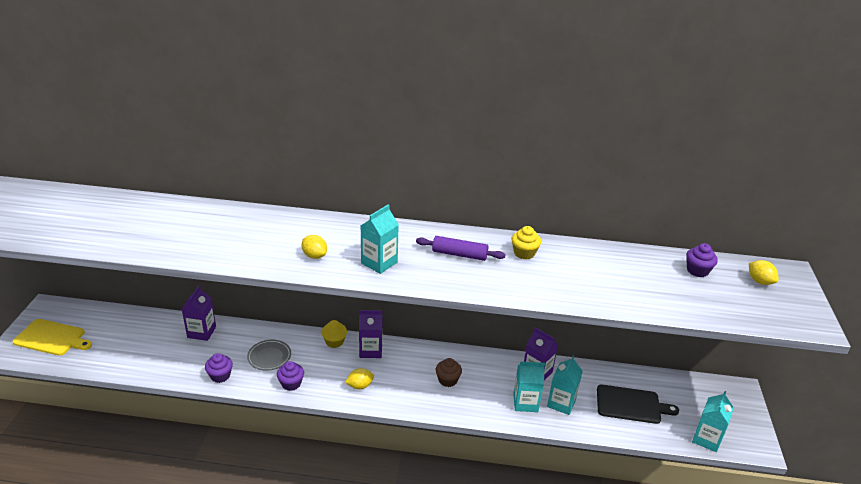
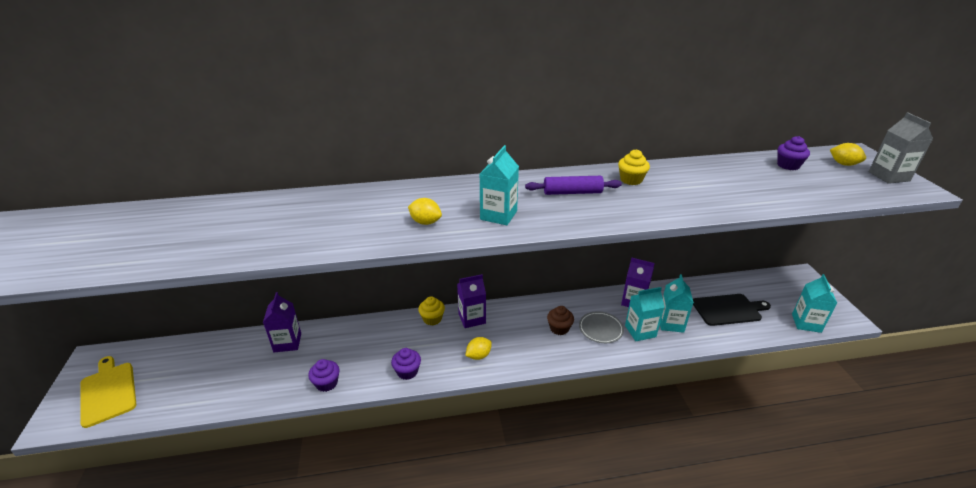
camera: 15 degrees left, 0 degrees up
(52, 338) = (108, 391): yellow cutting board -> yellow cutting board turned 120 degrees counterclockwise
(269, 357) = (372, 350): grey plate -> grey plate (600, 329)
(795, 305) = (889, 176): none -> grey carton

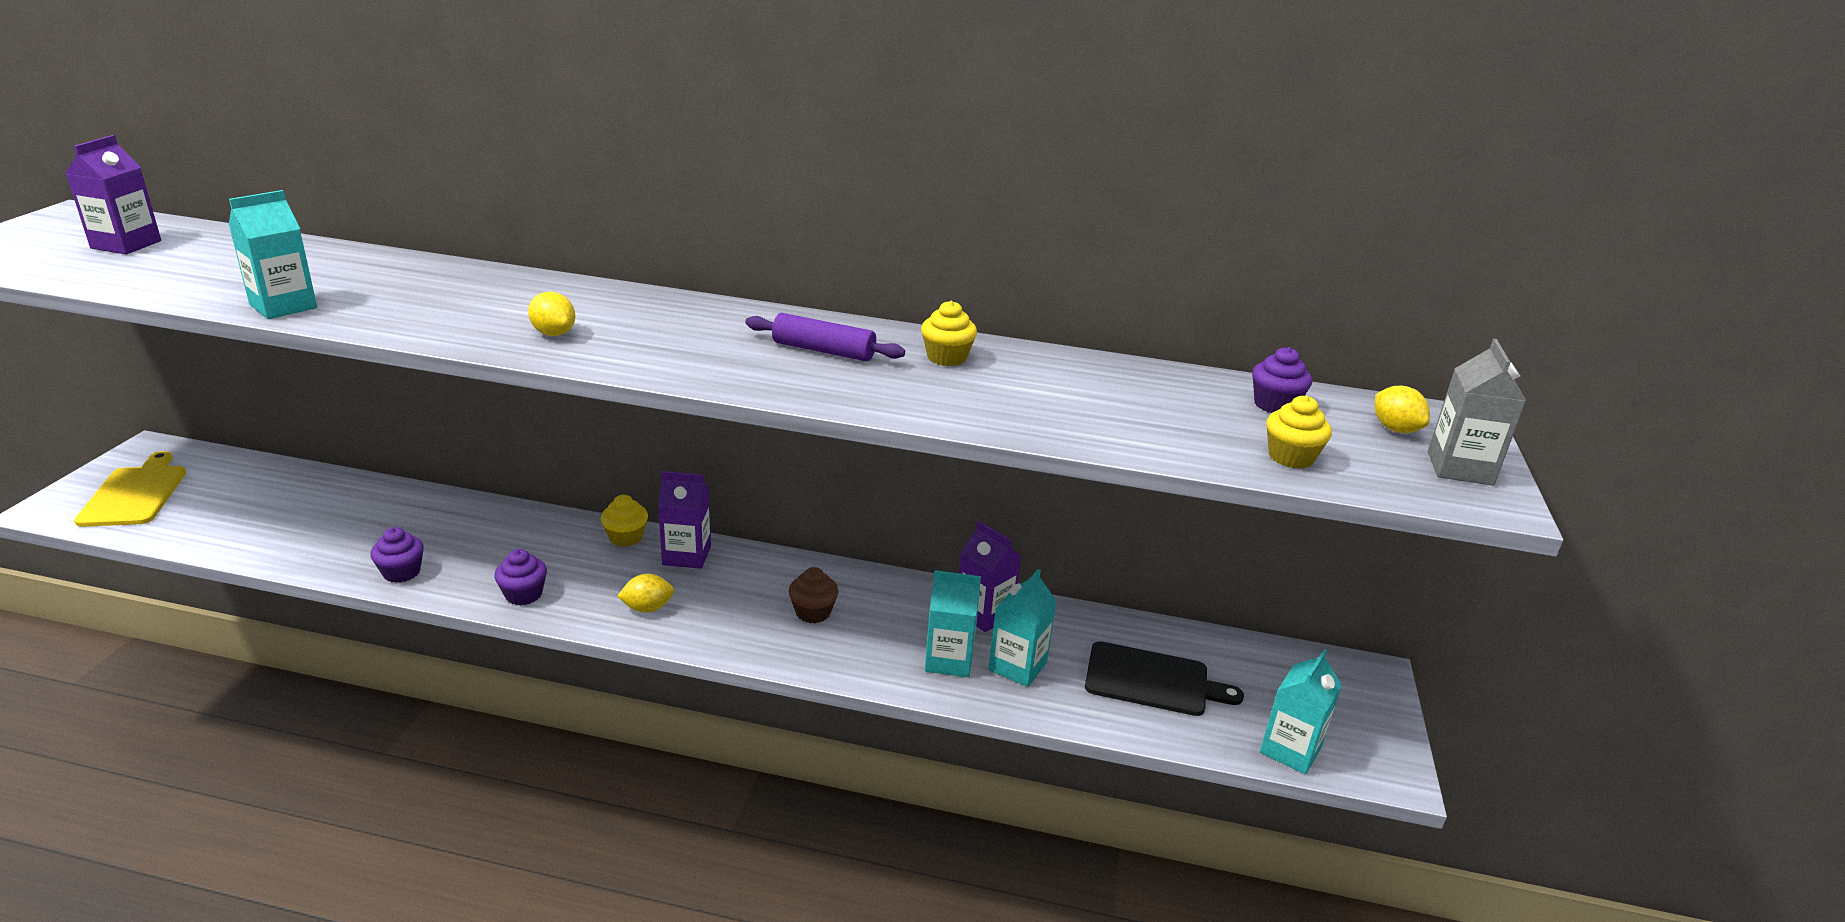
camera: 20 degrees right, 5 degrees down
(287, 342) = (396, 505): purple carton -> purple carton (126, 244)
(498, 215) = (668, 351): turquoise carton -> turquoise carton (283, 306)
(600, 329) = (882, 635): grey plate -> none
(828, 190) = (1291, 457): none -> yellow cupcake

